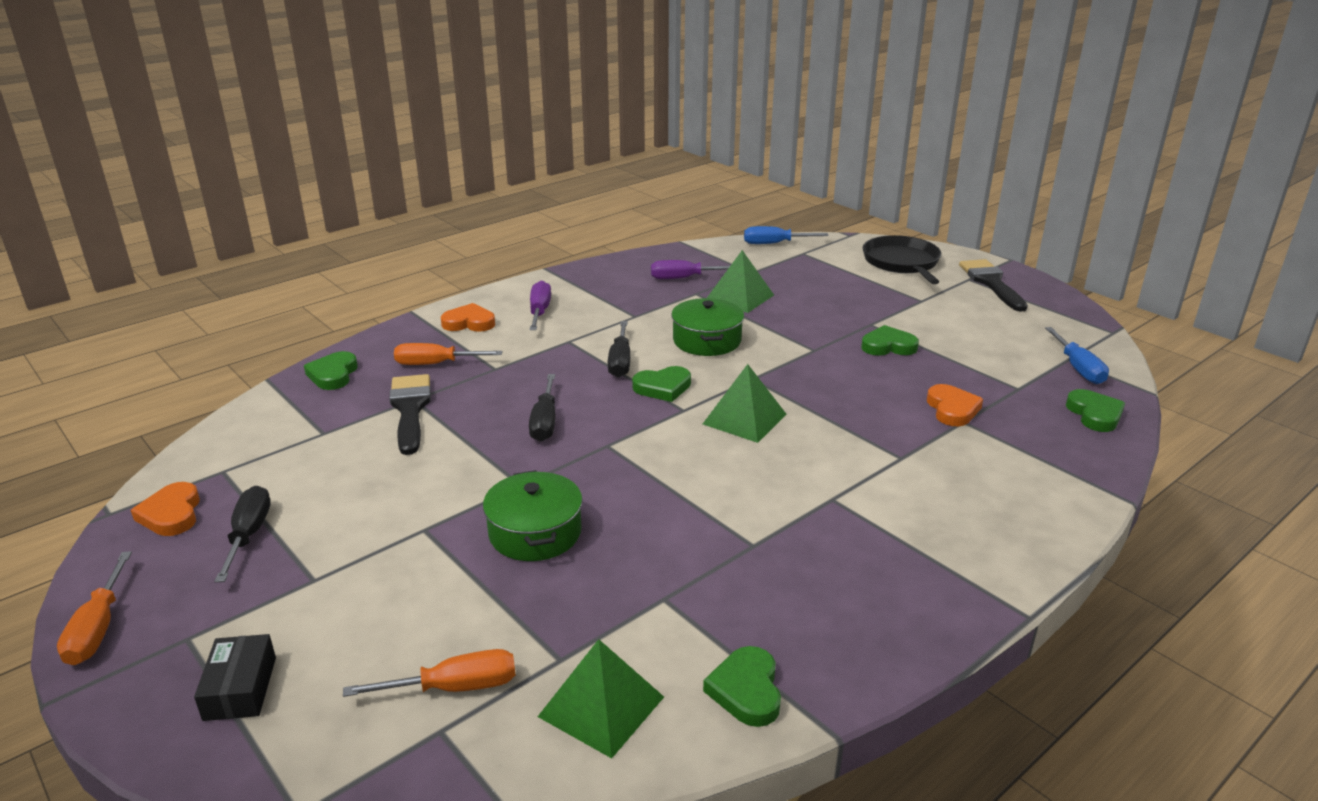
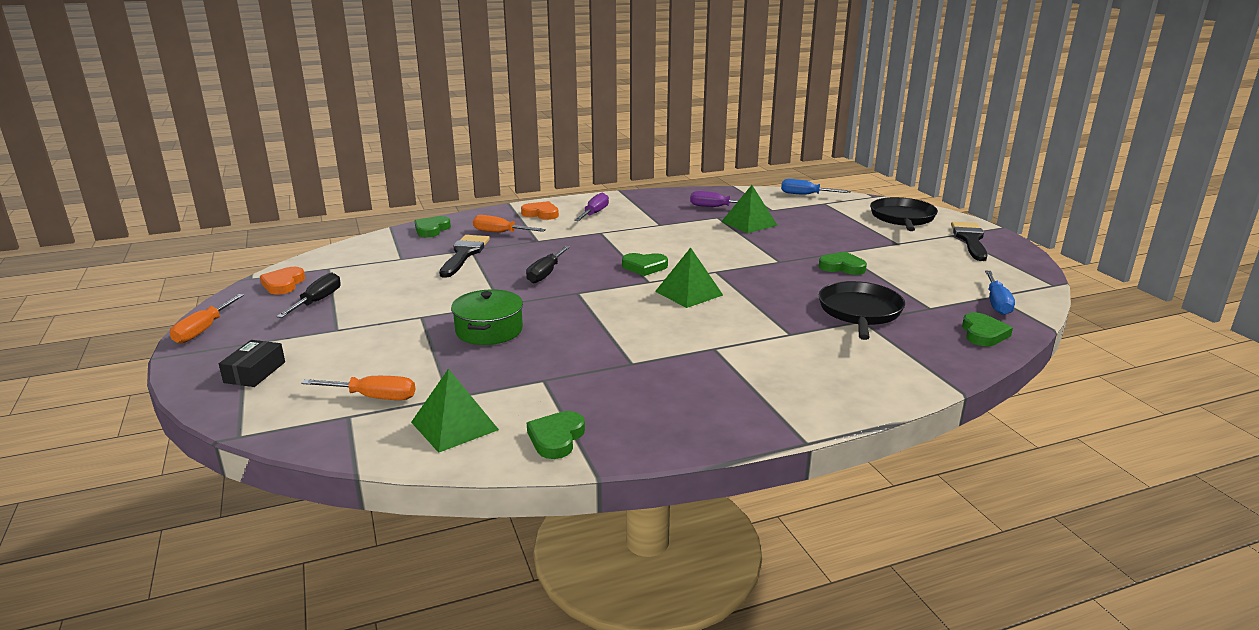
camera: 20 degrees right, 5 degrees down
(620, 362) = (626, 248): black screwdriver -> none
(707, 340) = (701, 245): green pot -> none
(952, 409) = (860, 312): orange heart -> black pan

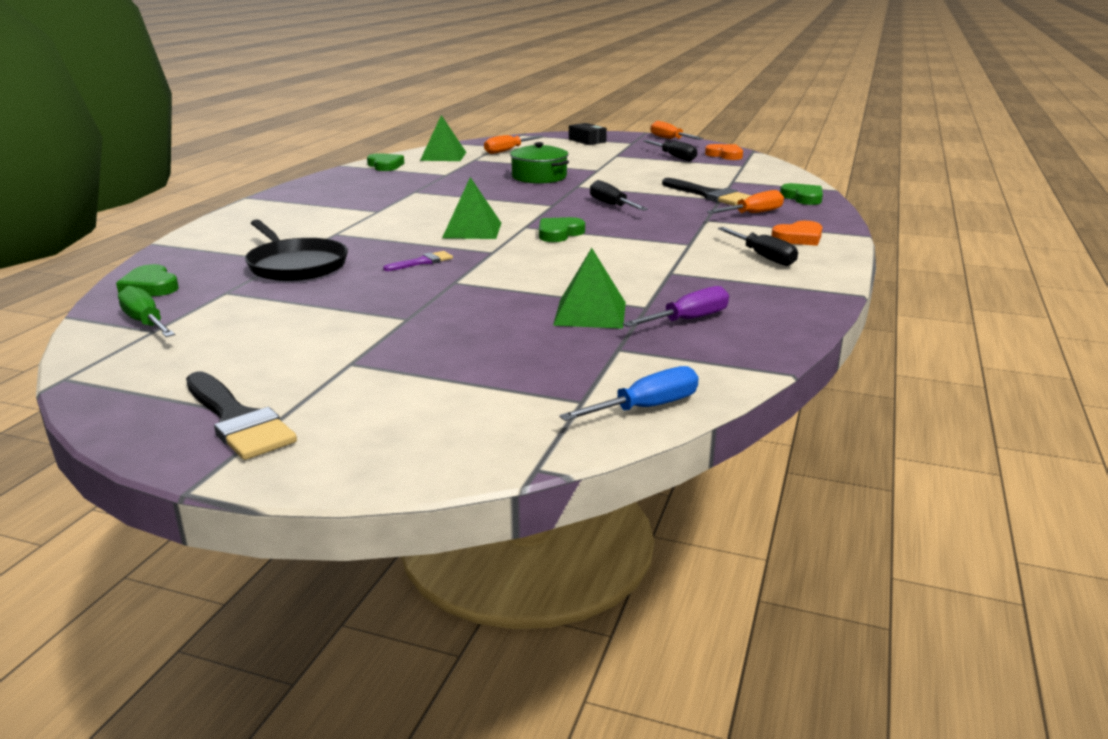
camera: 130 degrees right, 0 degrees up
(594, 213) = (763, 257): purple screwdriver -> black screwdriver
(772, 281) = (422, 262): none -> purple brush
(842, 267) = (375, 300): green heart -> none
(902, 218) = (403, 424): black pan -> none
(996, 303) = (146, 322): blue screwdriver -> green screwdriver

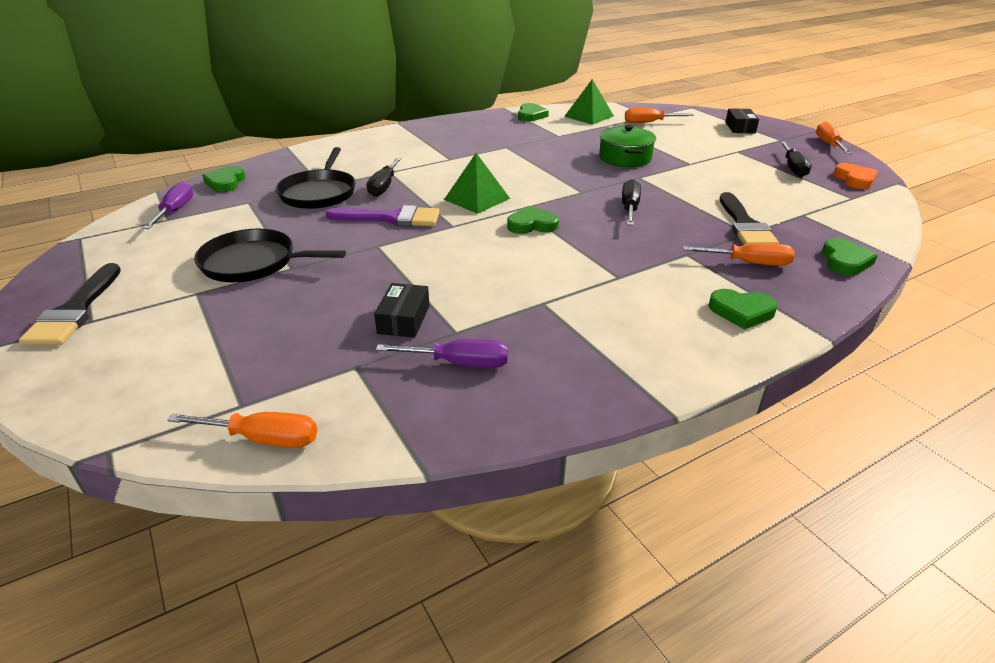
camera: 40 degrees right, 10 degrees up
(146, 322) = (175, 211): green screwdriver -> purple screwdriver
(356, 327) = (253, 263): none -> black pan
(422, 262) = (391, 218): purple brush -> purple brush, size x1.86
(590, 313) = (404, 319): green pyramid -> black box
(646, 408) = (263, 439): blue screwdriver -> orange screwdriver
(763, 257) = (659, 321): black screwdriver -> black screwdriver (384, 186)
(799, 238) = (741, 312): orange heart -> green heart

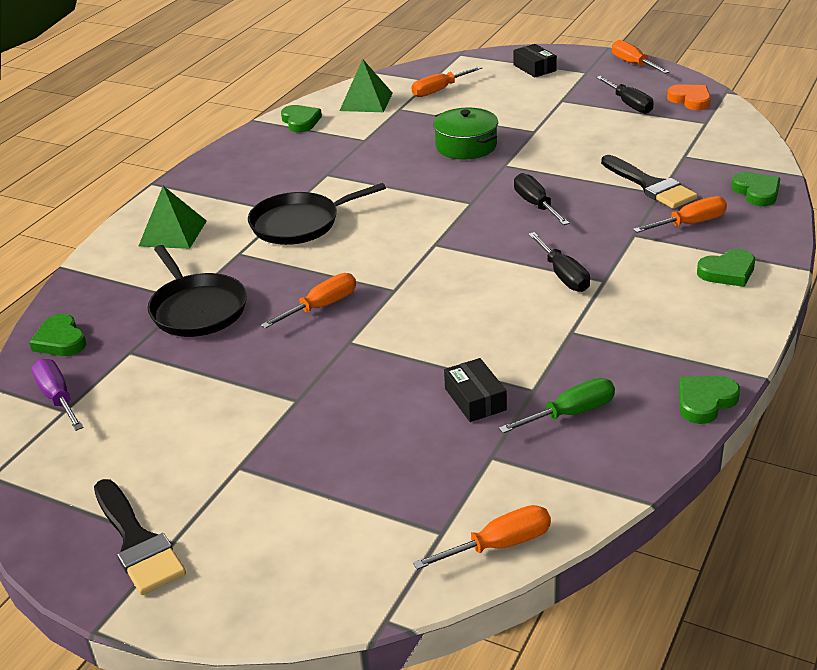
camera: 30 degrees left, 0 degrees up
(253, 263) = (248, 412): black pan -> black pan (299, 223)
(384, 186) = (259, 273): black screwdriver -> black screwdriver (563, 275)
(391, 218) = (321, 306): purple brush -> orange screwdriver
(459, 363) = (570, 413): purple screwdriver -> green screwdriver
(477, 199) = (378, 250): green pyramid -> green pyramid (172, 233)
(532, 225) = (468, 258): green heart -> green heart (705, 401)

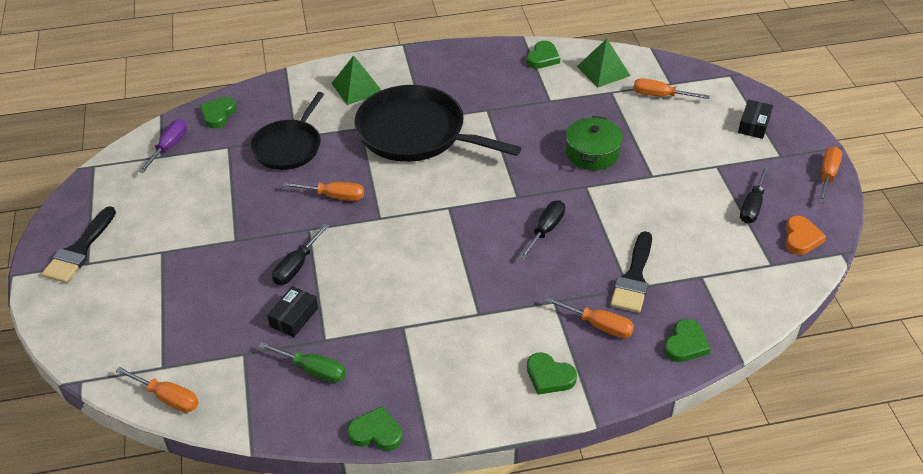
camera: 50 degrees right, 10 degrees up
(299, 223) = (416, 133): black pan -> black pan, size x1.58
(563, 275) = (466, 290): black screwdriver -> black screwdriver (297, 266)

